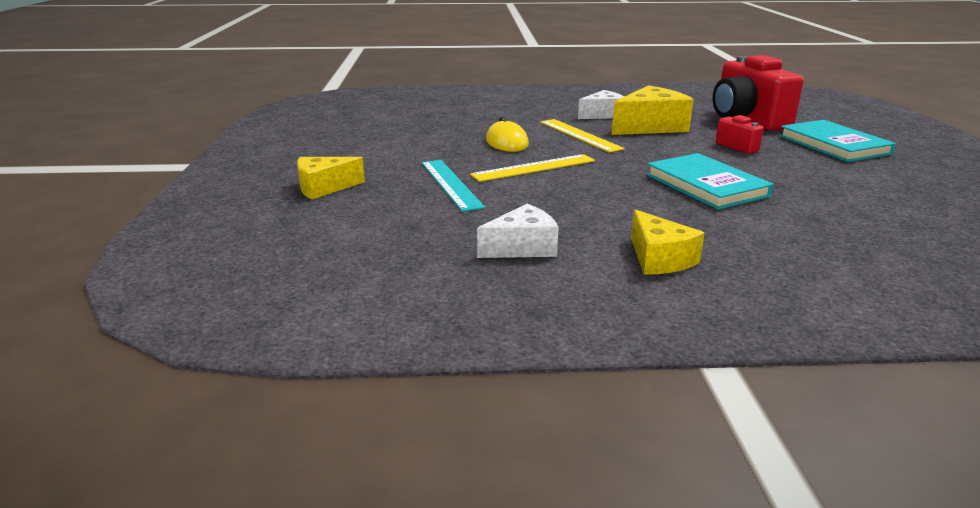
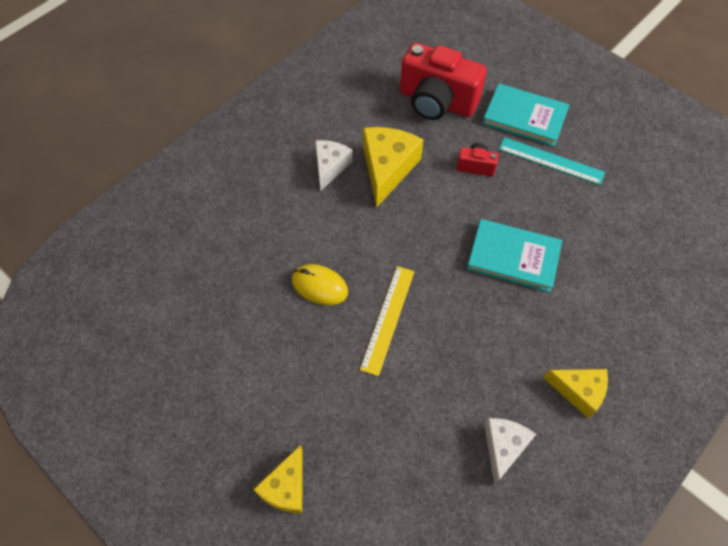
camera: 45 degrees left, 35 degrees up
(451, 184) = (364, 397): turquoise ruler -> turquoise ruler (551, 160)
(580, 135) = (355, 226): yellow ruler -> none

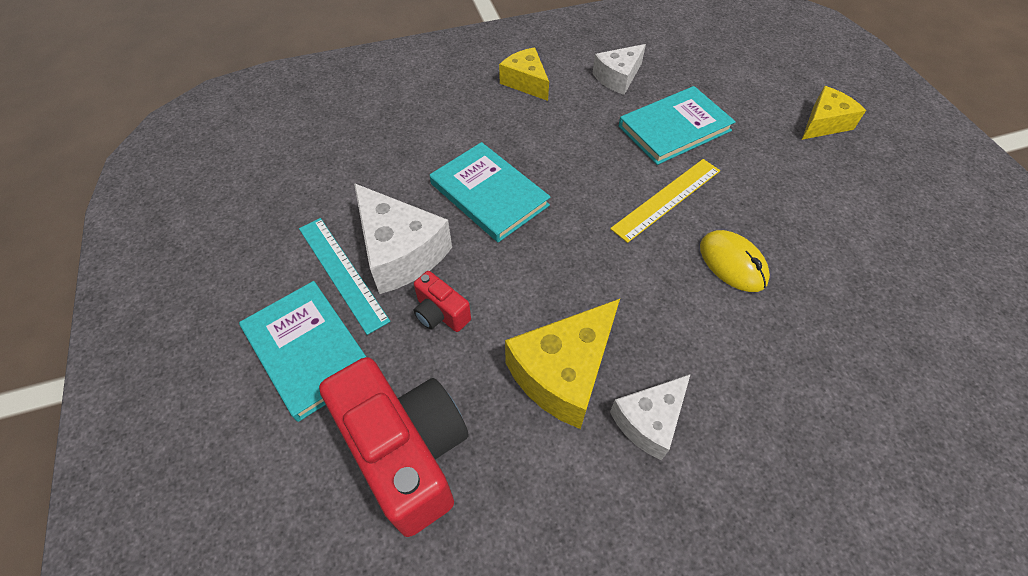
camera: 150 degrees left, 5 degrees down
(418, 402) = (674, 128): none -> turquoise book
(531, 189) = (400, 252): none -> white cheese

